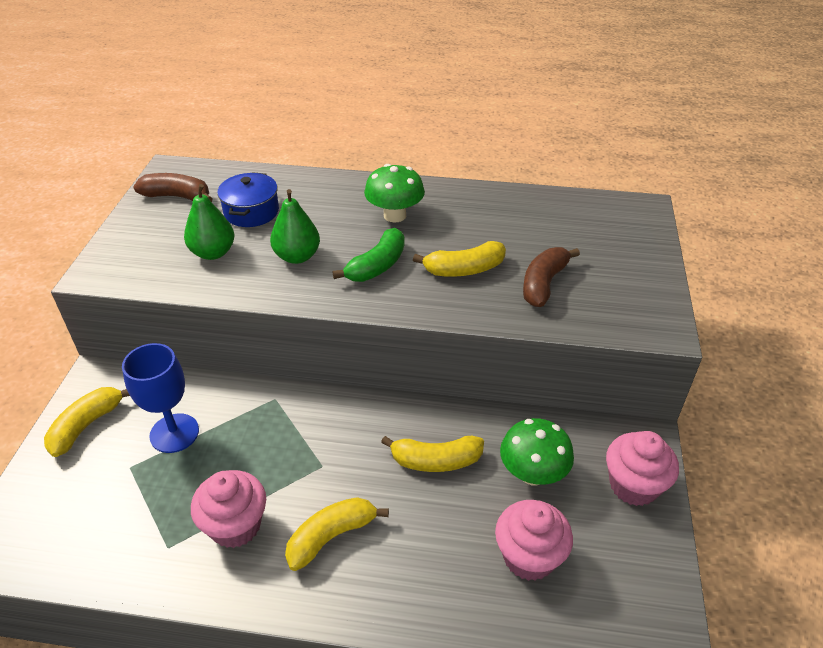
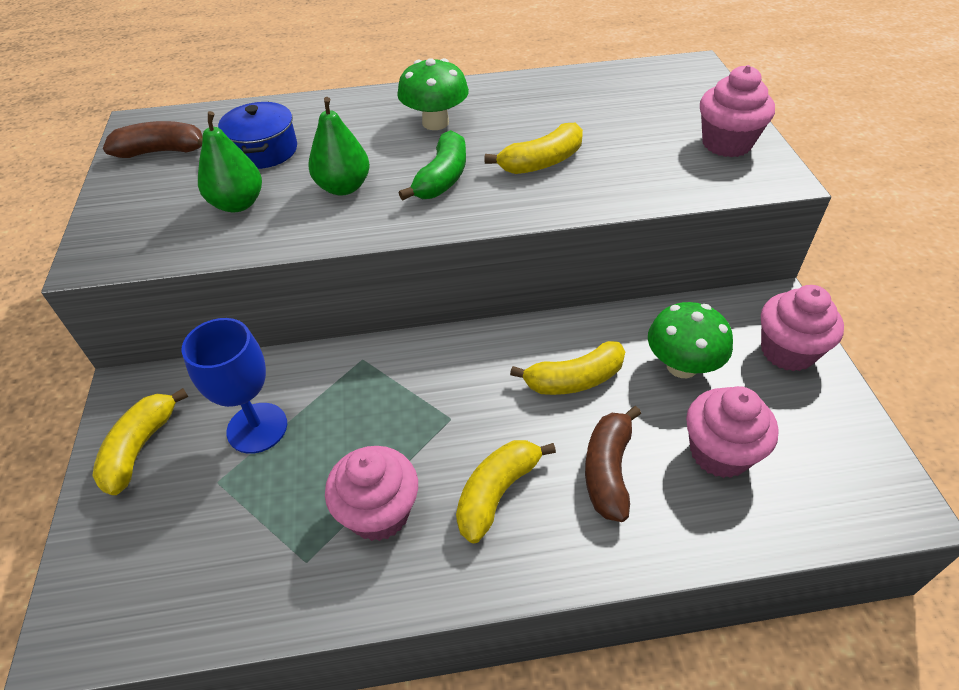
camera: 15 degrees left, 5 degrees up
(543, 284) = (634, 159): brown banana -> brown banana (608, 470)
(633, 287) = (726, 143): none -> pink cupcake

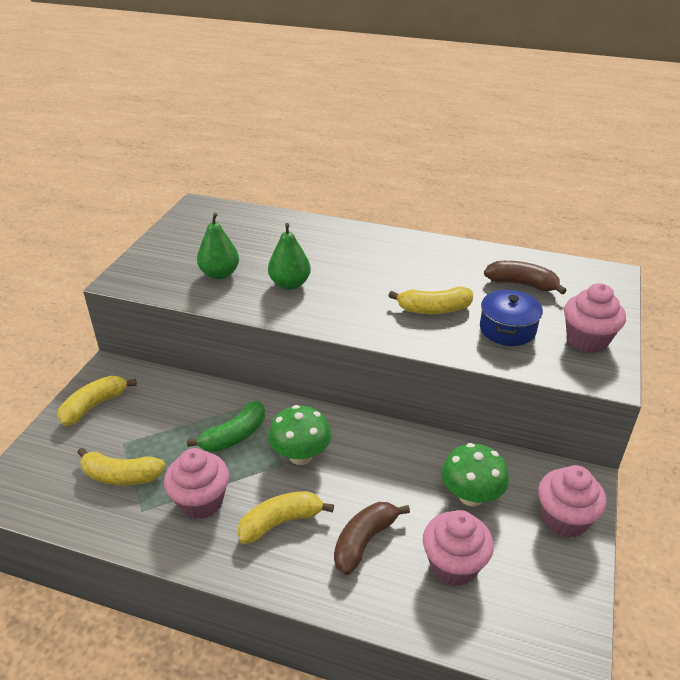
camera: 25 degrees right, 10 degrees down
(162, 151) = (199, 227): brown banana -> brown banana (522, 284)
(257, 428) = (164, 421): blue goblet -> none
(264, 150) = (258, 245): blue pot -> blue pot (507, 329)
(435, 123) = (381, 259): green mushroom -> green mushroom (300, 455)
(442, 178) = (357, 298): green banana -> green banana (234, 436)
(574, 379) = (385, 473): yellow banana -> yellow banana (121, 476)

